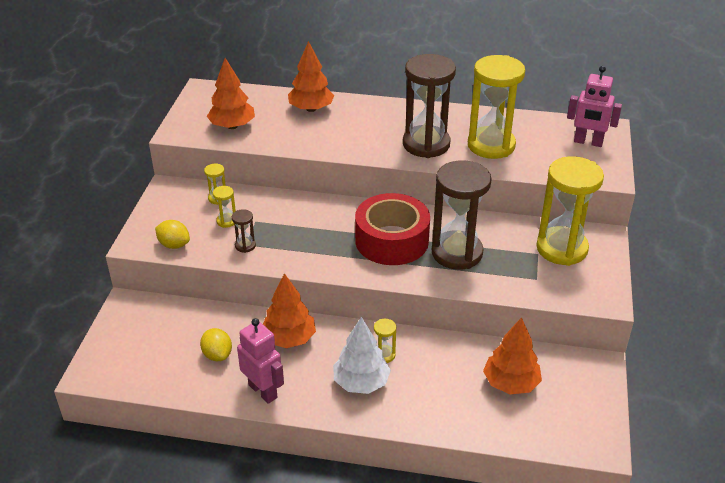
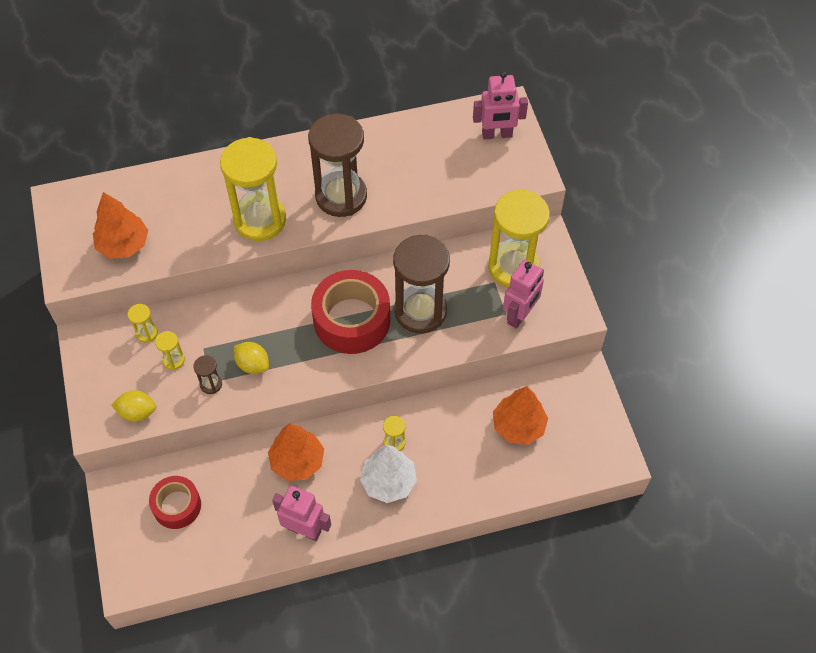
camera: 25 degrees left, 20 degrees up
(168, 334) = (177, 506): none -> red tape
(217, 355) = (239, 508): yellow lemon -> yellow lemon (253, 364)
(311, 109) = (195, 187): orange tree -> none
(491, 145) = (406, 174): yellow hourglass -> yellow hourglass (260, 220)
(549, 284) = (520, 315): none -> pink robot

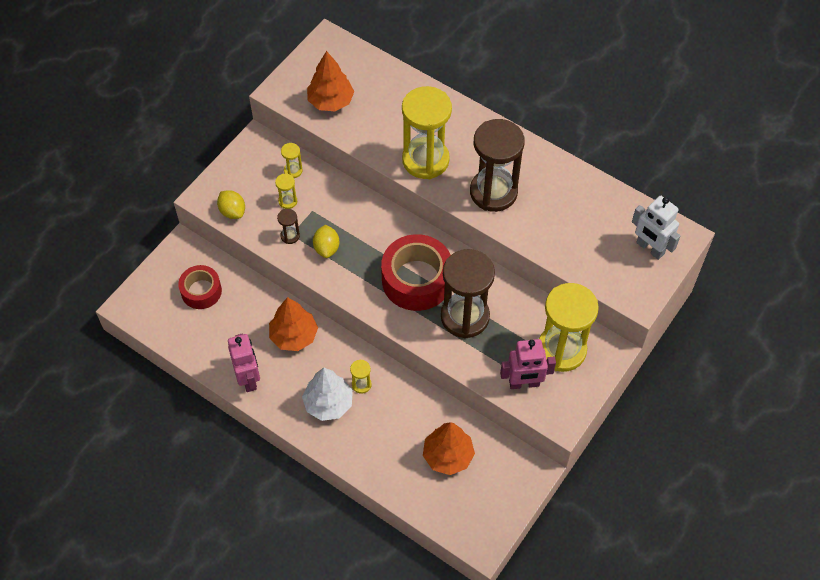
camera: 50 degrees right, 0 degrees up
(497, 134) = (650, 248): pink robot -> white robot

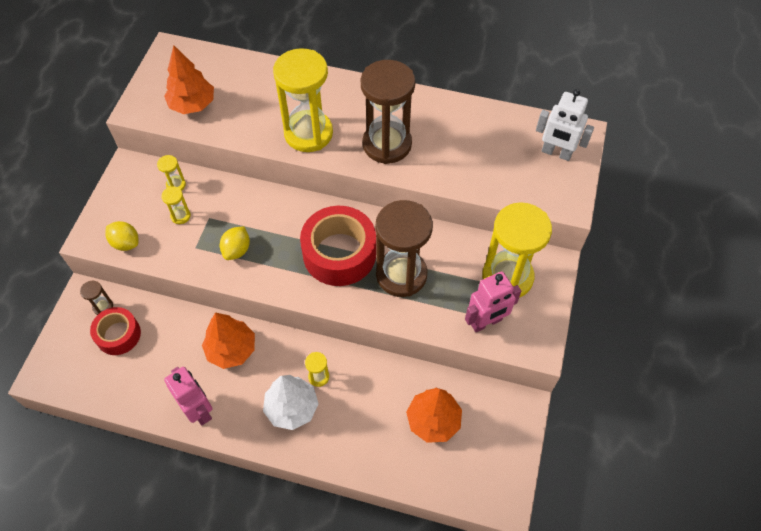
camera: 20 degrees left, 0 degrees up
(290, 236) = (194, 249): brown hourglass -> brown hourglass (103, 306)
(326, 248) = (237, 250): yellow lemon -> yellow lemon turned 45 degrees clockwise

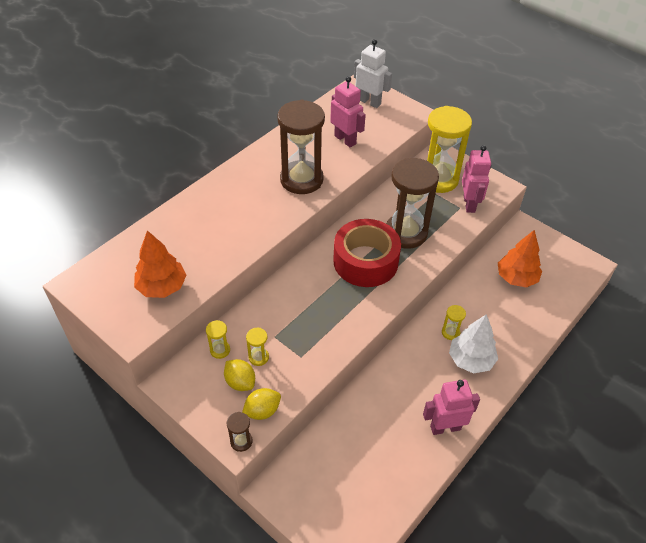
camera: 65 degrees left, 10 degrees down
(103, 306) = (297, 476): brown hourglass -> brown hourglass (241, 441)
(118, 335) = (336, 471): red tape -> none
(231, 349) = (397, 384): orange tree -> none
(237, 250) = (322, 327): yellow lemon -> yellow lemon (240, 382)
(308, 133) = (256, 220): yellow hourglass -> none
(474, 156) = (345, 140): none -> pink robot
(556, 153) = (369, 102): white robot -> white robot turned 105 degrees counterclockwise

